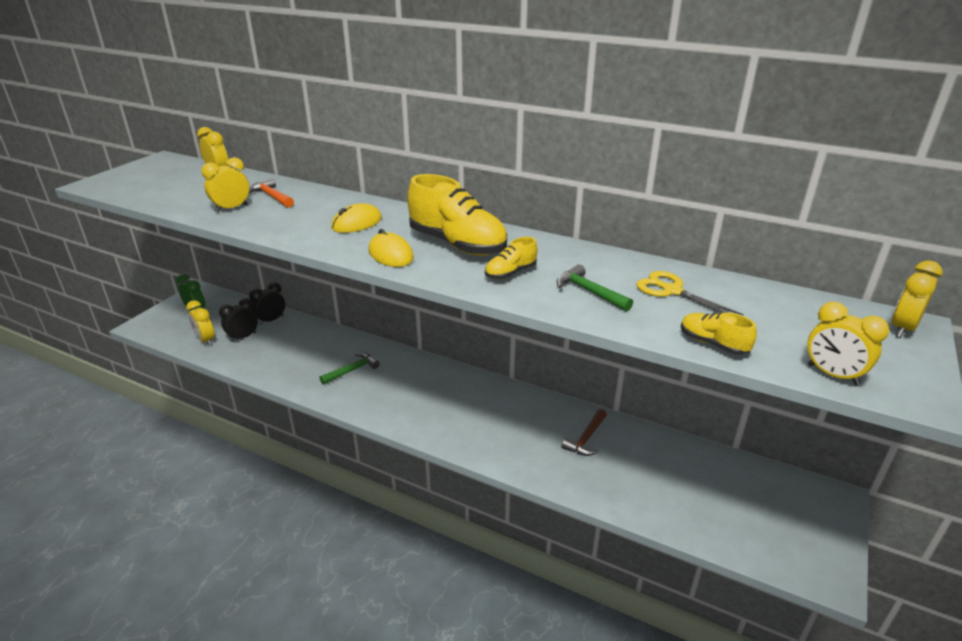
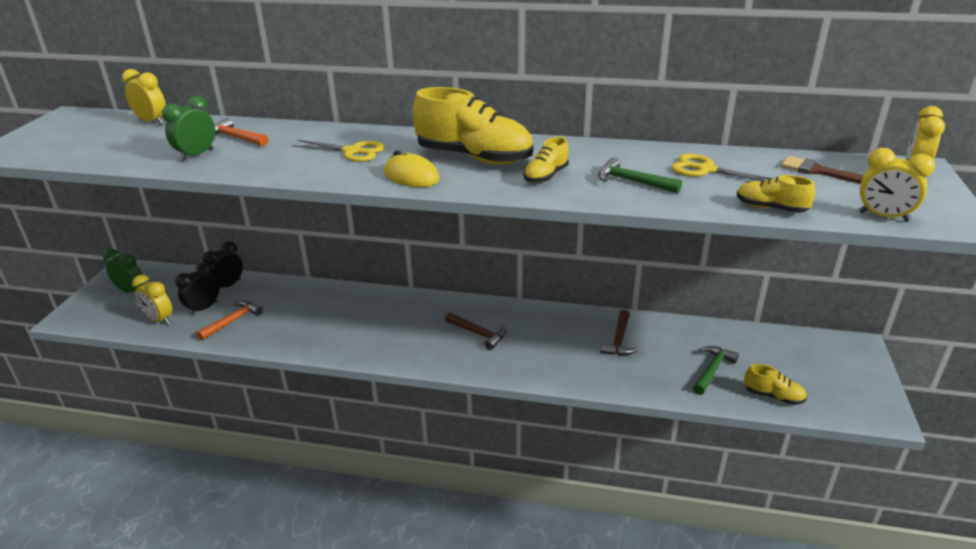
camera: 15 degrees left, 0 degrees up
(232, 208) = (197, 155): yellow clock -> green clock
(260, 352) = (233, 321): none -> orange hammer
(352, 370) = (348, 320): green hammer -> green hammer (712, 370)
(356, 223) = (352, 152): yellow mouse -> yellow scissors
(458, 405) = (478, 333): none -> brown hammer
(717, 531) = (773, 396): none -> yellow shoe
(792, 311) = (818, 171): none -> brown brush

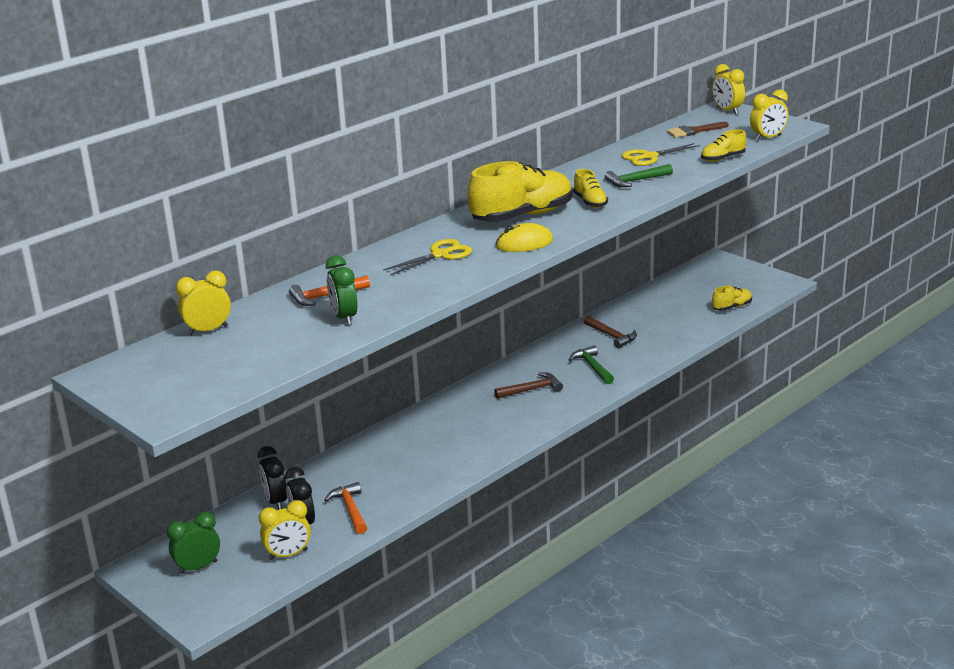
camera: 55 degrees left, 5 degrees down
(712, 370) = (684, 316): green hammer -> green hammer (592, 367)

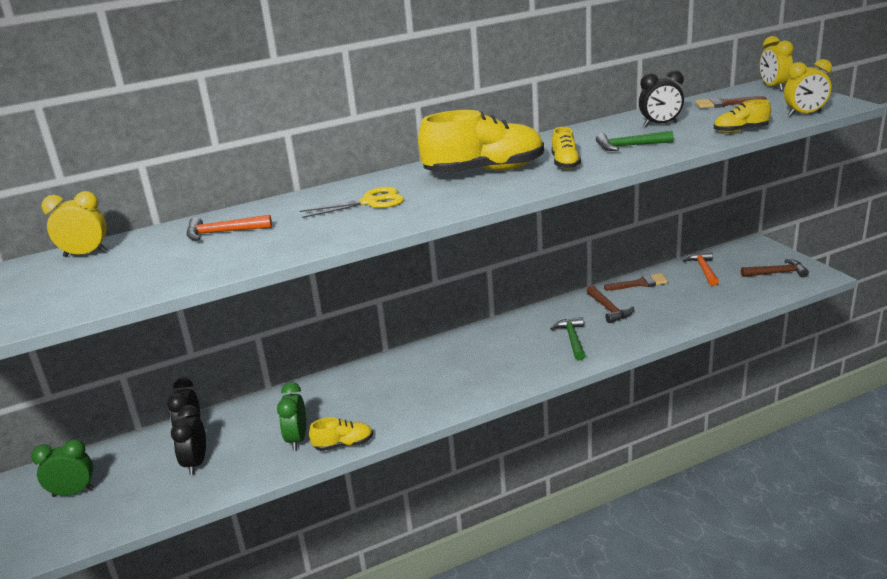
camera: 20 degrees right, 0 degrees up
(288, 555) = (158, 496): yellow clock -> none
(344, 318) = (216, 257): green clock -> green clock (297, 439)
(350, 509) = (248, 456): orange hammer -> orange hammer (703, 269)
(524, 243) = (463, 198): yellow mouse -> none
(532, 389) = (499, 354): brown hammer -> brown hammer (777, 273)
(628, 309) = (640, 283): none -> brown brush
(649, 157) = (660, 124): yellow scissors -> black clock
(732, 307) = (750, 295): yellow shoe -> yellow shoe (343, 445)

